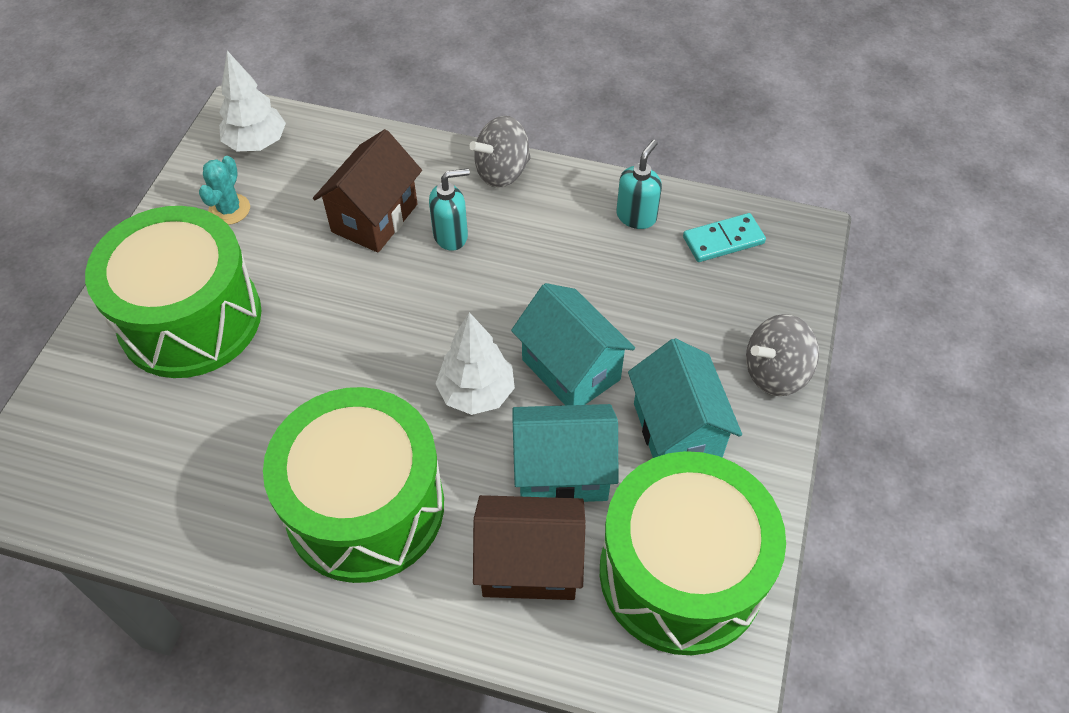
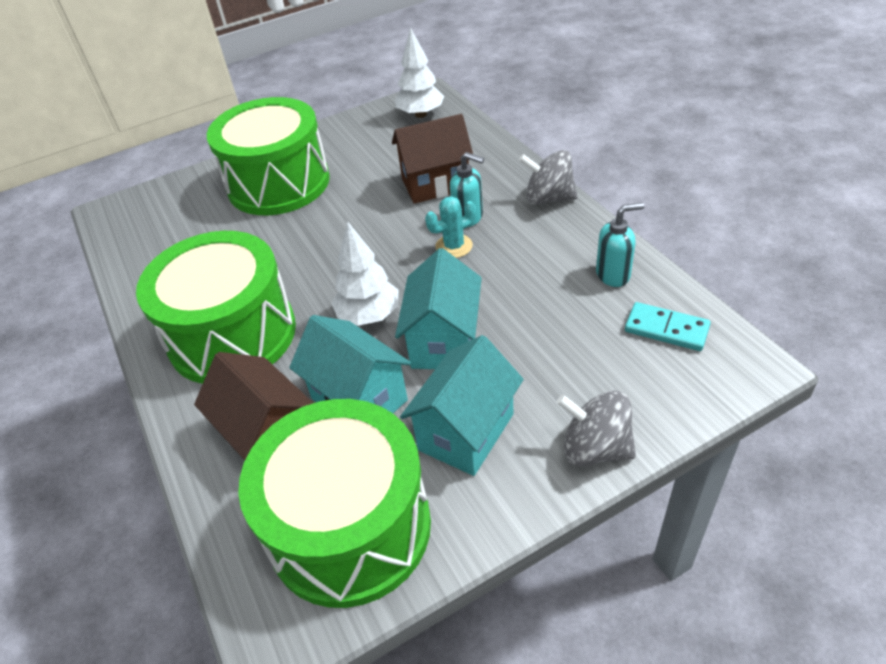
camera: 50 degrees right, 10 degrees down
(229, 209) = (365, 140): turquoise cactus -> turquoise cactus (454, 246)

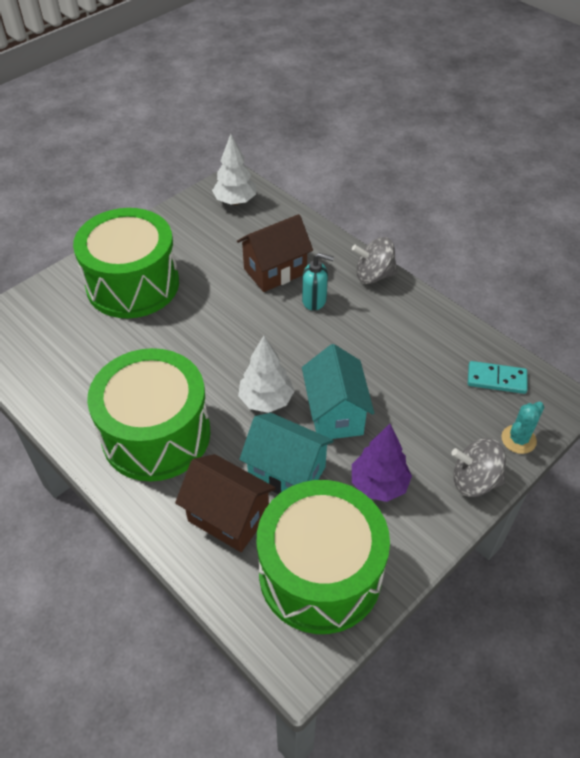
camera: 20 degrees left, 5 degrees up
(454, 246) = (312, 329): turquoise cactus -> turquoise cactus (518, 439)
(466, 432) = (379, 484): turquoise house -> purple tree
(613, 275) = (445, 339): turquoise soap dispenser -> none

